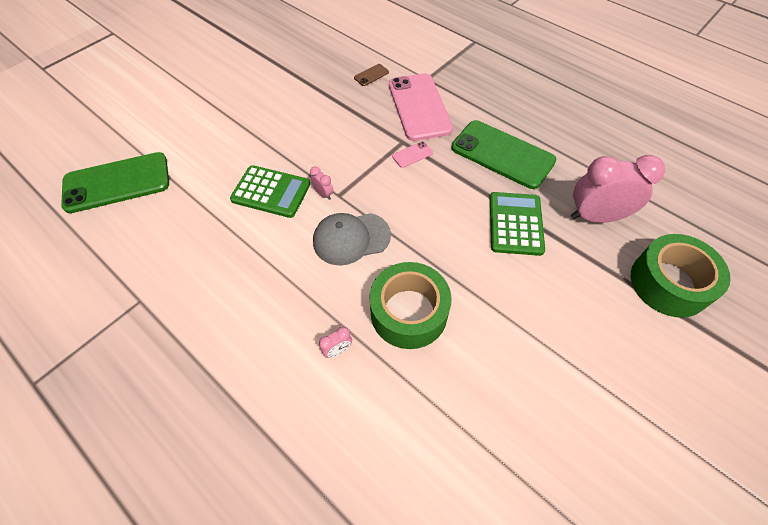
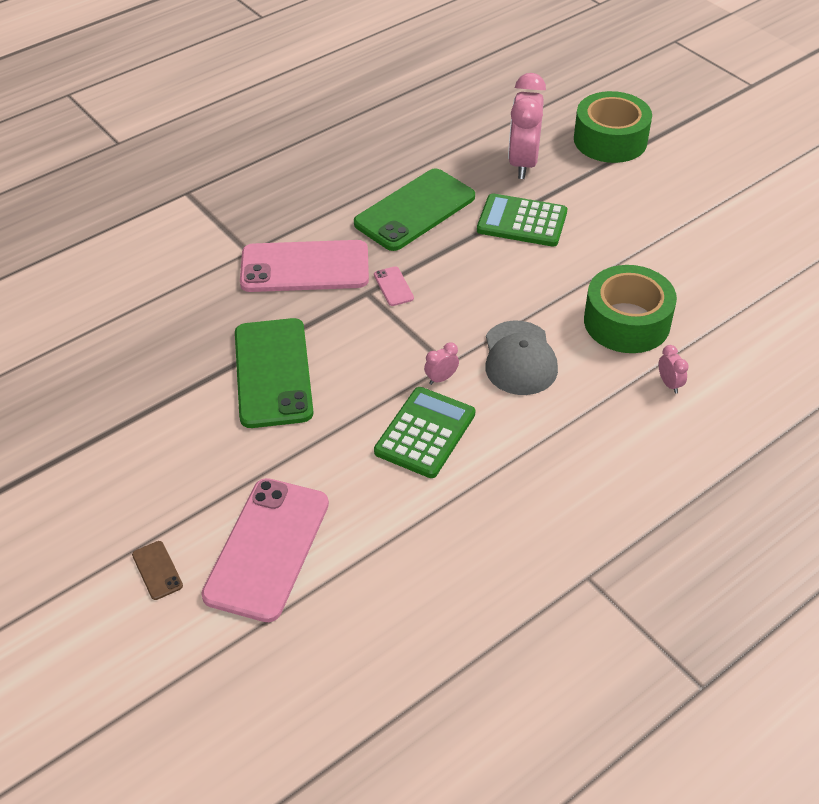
camera: 80 degrees left, 10 degrees down
(117, 183) = (360, 627): green phone -> green phone (273, 373)
(178, 133) = (267, 549): none -> pink phone
(371, 75) = (216, 306): brown phone -> brown phone (157, 570)

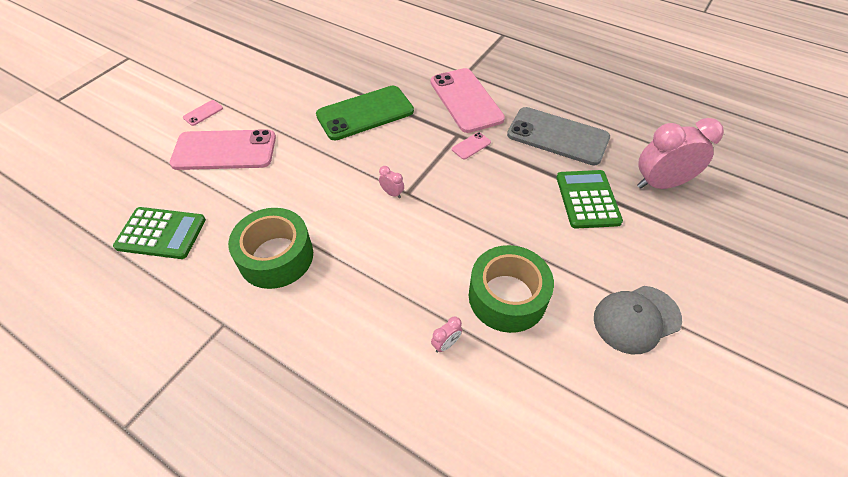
camera: 70 degrees right, 5 degrees up
(157, 570) = (203, 113): brown phone -> pink phone
(415, 210) = (557, 136): green phone -> grey phone
(425, 433) = (337, 197): green calculator -> green calculator (161, 233)
(519, 358) = (431, 233): grey cap -> grey cap (636, 319)
(610, 140) = (743, 236): green tape -> green tape (276, 256)

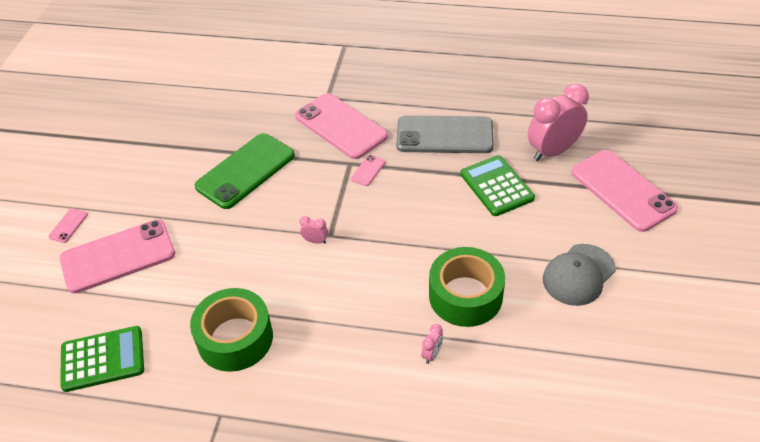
camera: 20 degrees left, 5 degrees down
(721, 247) = (622, 190): none -> pink phone

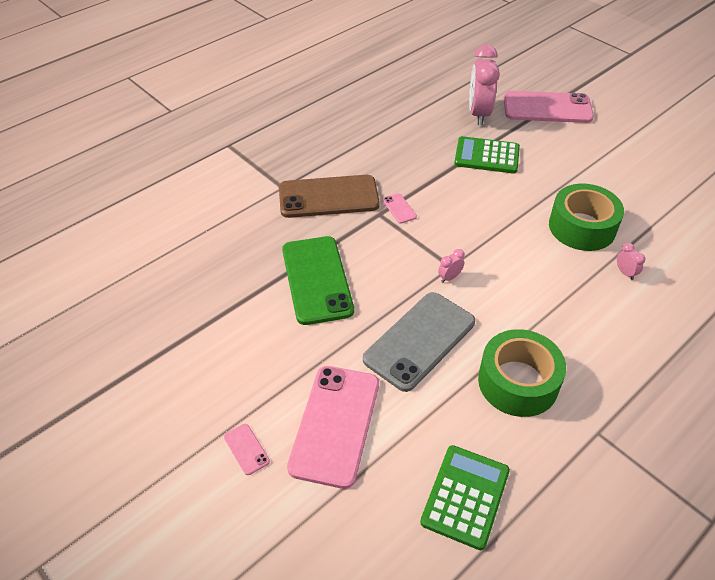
camera: 55 degrees left, 0 degrees up
(341, 126) = (328, 197): pink phone -> brown phone
(444, 135) = (405, 151): grey phone -> grey phone (419, 340)
(578, 275) = (607, 167): grey cap -> none

